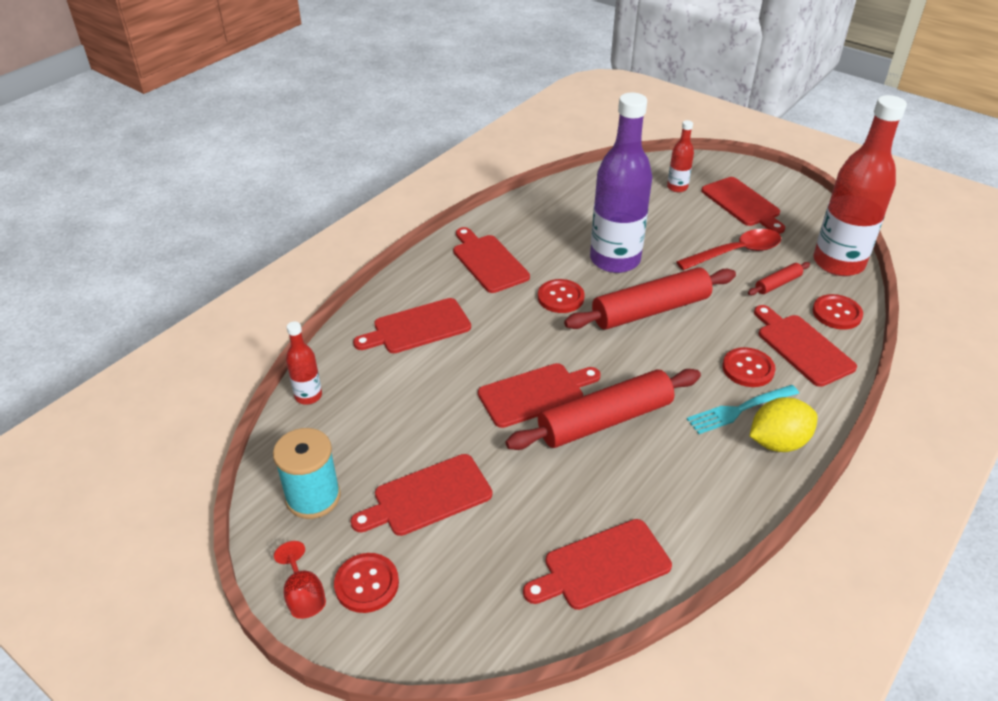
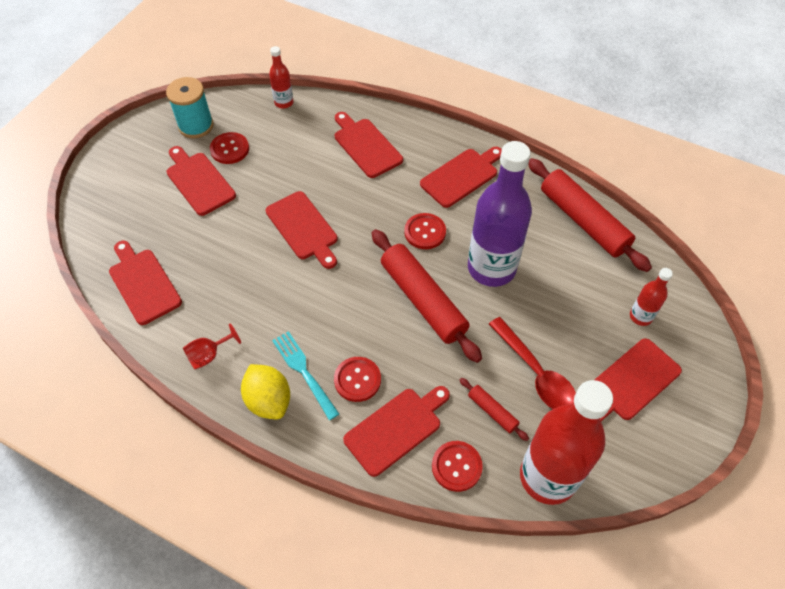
camera: 80 degrees right, 15 degrees up
(304, 595) = (123, 139): red goblet -> red goblet (209, 355)
(366, 584) = (131, 165): red button -> red button (229, 149)
(605, 420) = (280, 275): red rolling pin -> red rolling pin (583, 221)

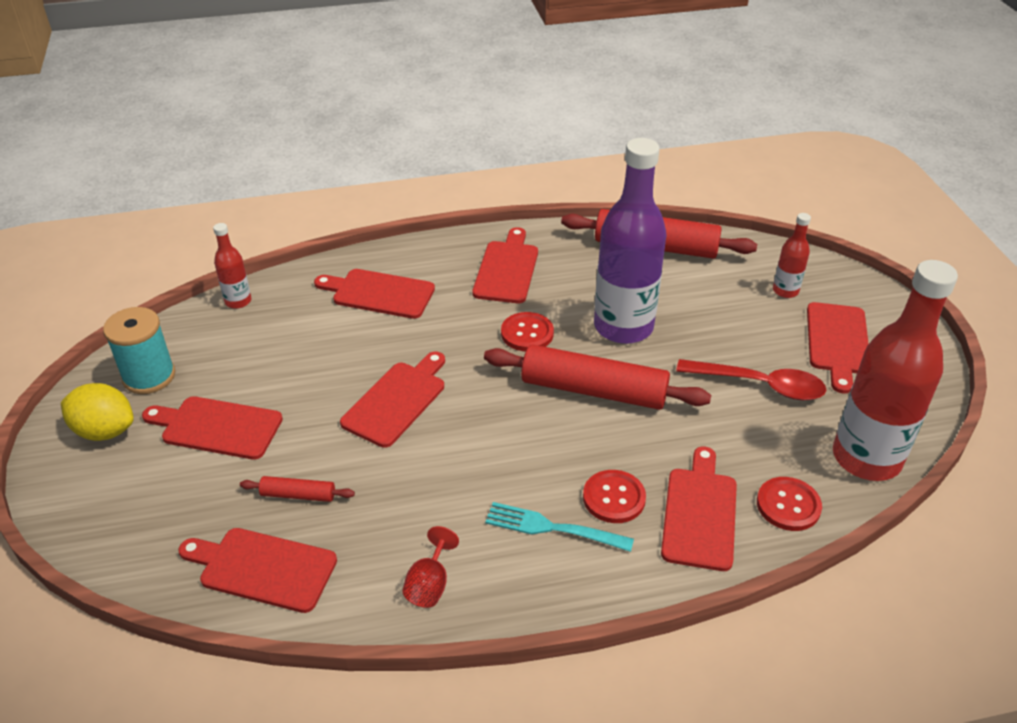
camera: 40 degrees left, 15 degrees down
(229, 149) = (221, 376): red button -> none
(269, 400) = (547, 580): yellow lemon -> yellow lemon (105, 431)
(303, 228) = (396, 401): red cutting board -> red cutting board turned 75 degrees counterclockwise
(492, 411) = (762, 439): red rolling pin -> red rolling pin (298, 495)

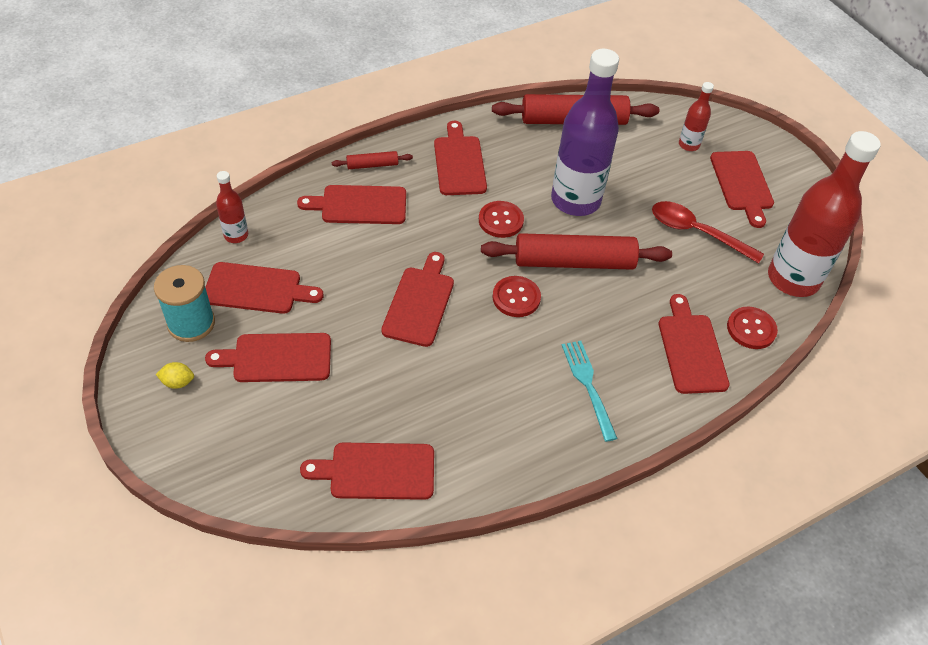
camera: 20 degrees left, 10 degrees up
(105, 431) = (178, 382): yellow lemon -> yellow lemon, size x0.52
(232, 355) = (257, 289): none -> red cutting board
(298, 495) = (376, 403): red rolling pin -> red rolling pin (372, 165)
(429, 584) = (514, 453): red goblet -> none
(552, 528) = (588, 385): turquoise fork -> turquoise fork turned 75 degrees clockwise
(614, 498) = (624, 351): red button -> red button (516, 298)
(759, 385) = (697, 232): red spoon -> red spoon turned 150 degrees counterclockwise

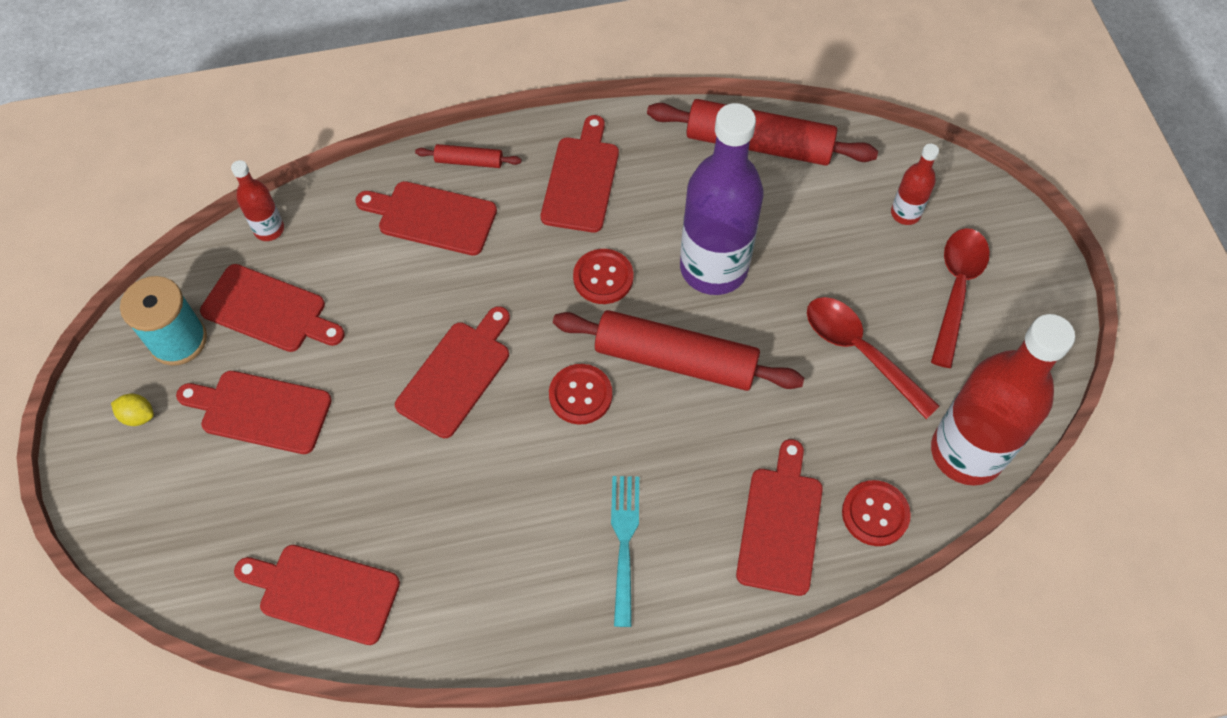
camera: 20 degrees right, 10 degrees up
(742, 184) = (956, 290): red cutting board -> red spoon

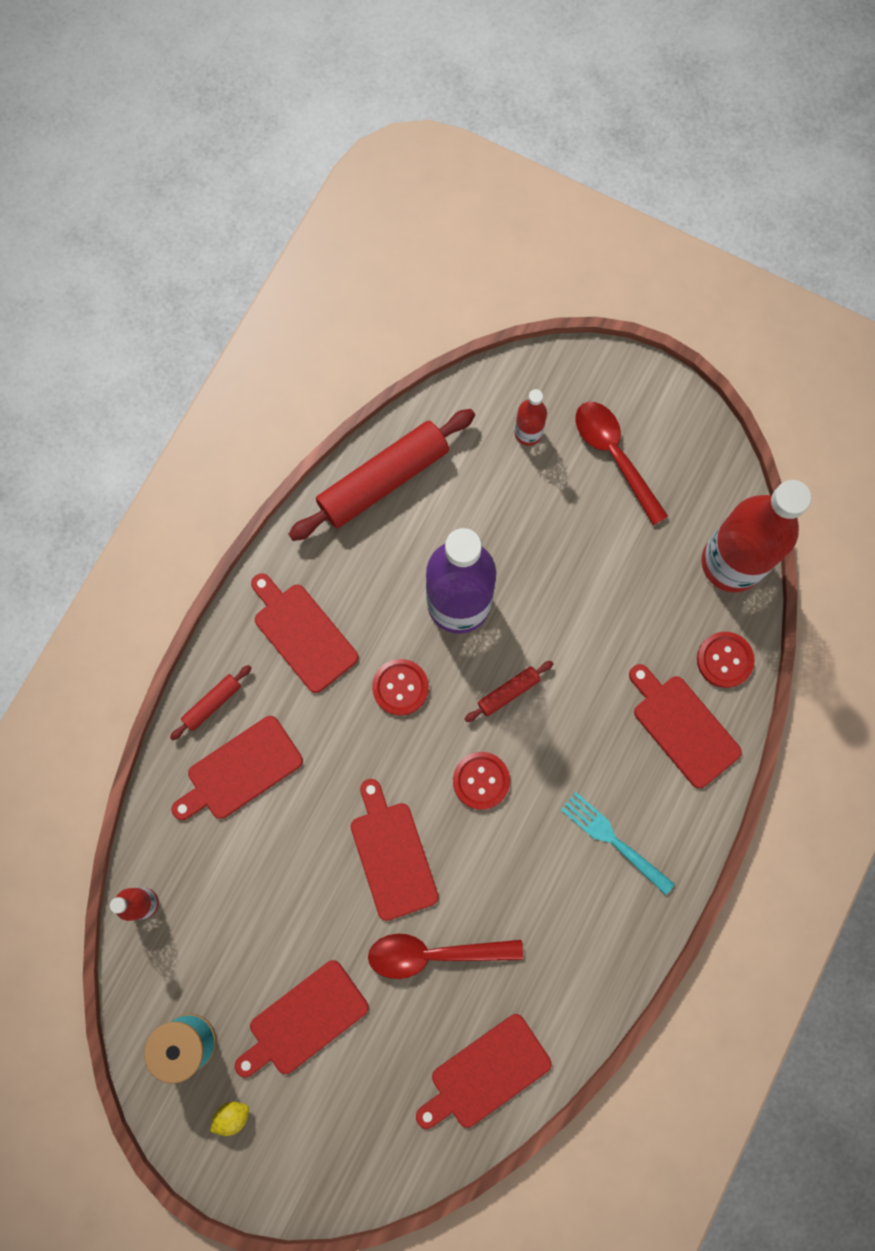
camera: 50 degrees left, 15 degrees up
(269, 310) = (220, 954): red cutting board -> none
(675, 360) = (508, 692): red rolling pin -> red rolling pin, size x0.46
(860, 352) = (606, 563): red spoon -> red spoon (434, 953)

